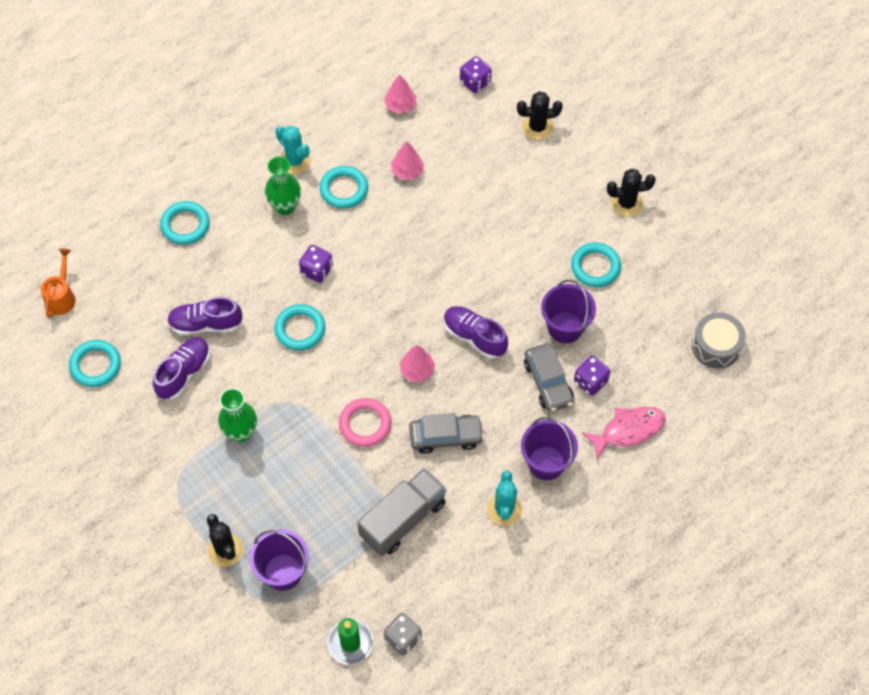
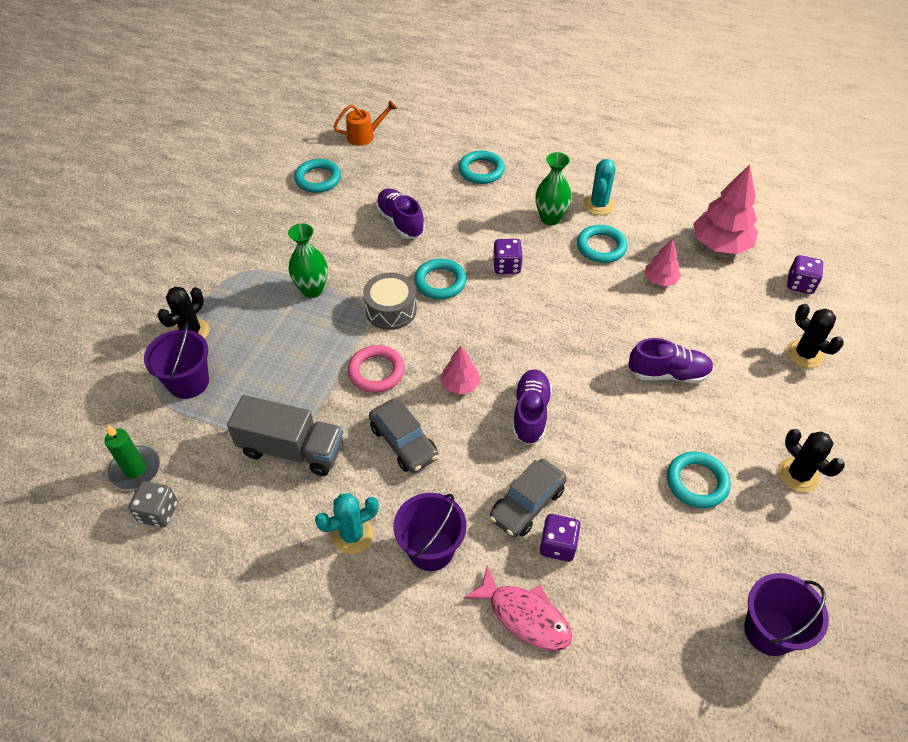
camera: 60 degrees right, 10 degrees down
(184, 373) = (345, 230): purple shoe -> purple shoe (668, 373)
(400, 105) = (720, 245): pink tree -> pink tree, size x1.83
(565, 327) = (603, 488): purple bucket -> purple bucket (769, 631)
(716, 346) = (704, 663): grey drum -> grey drum (391, 310)

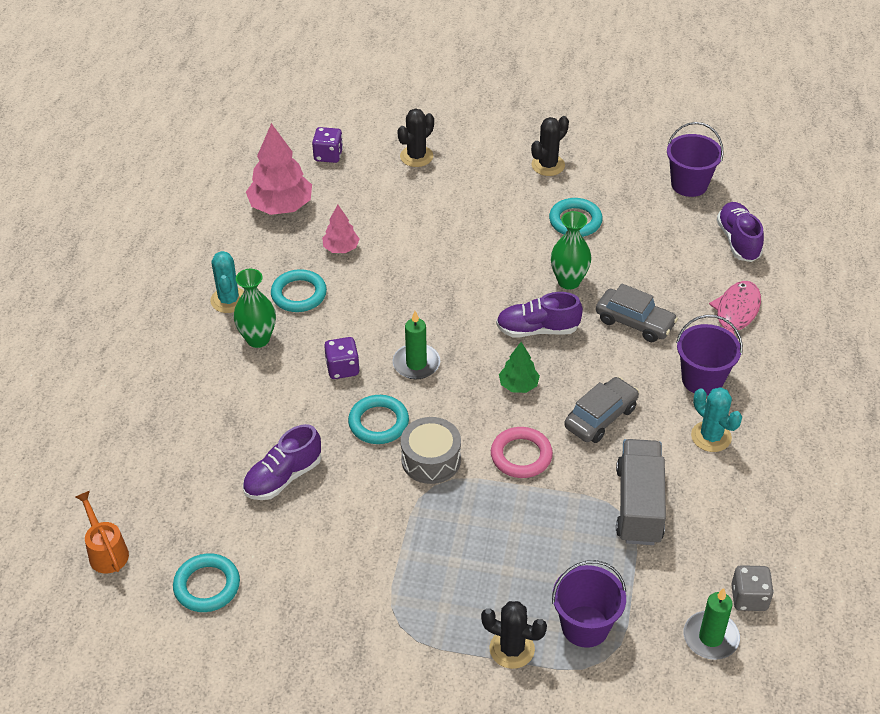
camera: 100 degrees left, 5 degrees down
(312, 290) = (416, 541): green vase -> green vase (568, 281)
(460, 385) = (518, 385): pink tree -> green tree
(481, 170) = (175, 412): turquoise ring -> none
(502, 314) = (416, 364): none -> green candle
(558, 545) = (666, 300): purple dice -> none
(599, 205) = (229, 300): turquoise cactus -> turquoise cactus turned 75 degrees clockwise
(668, 373) = (463, 240): purple shoe -> purple shoe (738, 241)

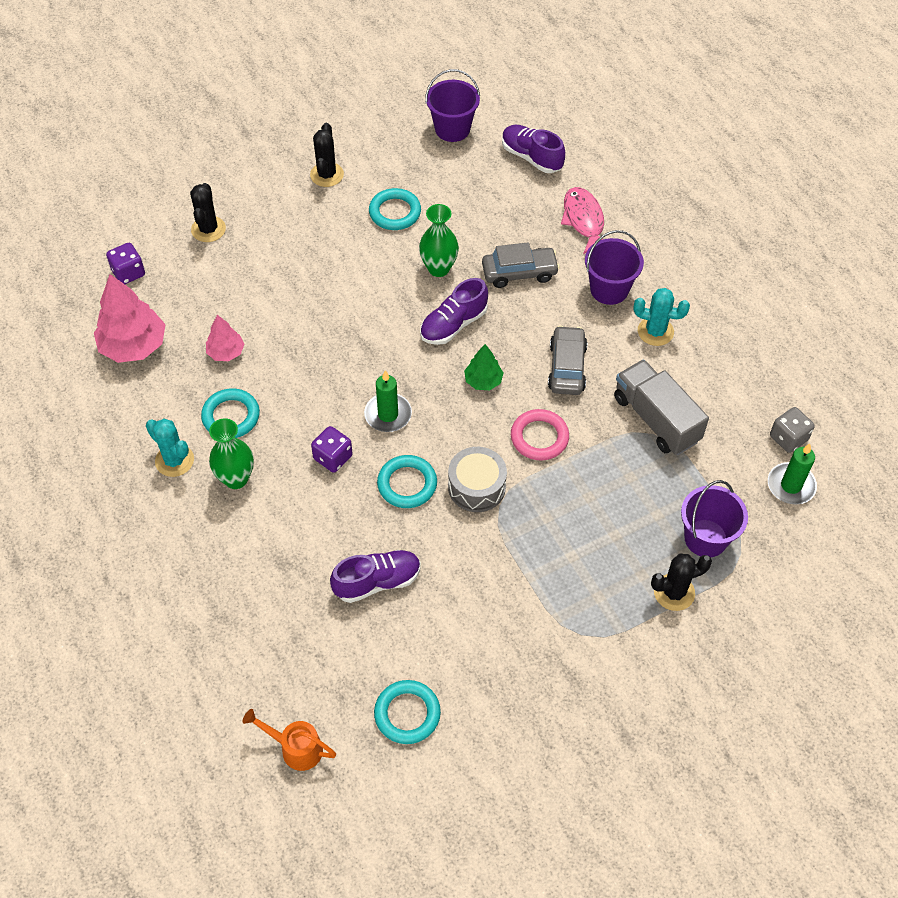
camera: 40 degrees left, 10 degrees up
(283, 477) = (377, 582): purple shoe -> purple shoe turned 120 degrees counterclockwise

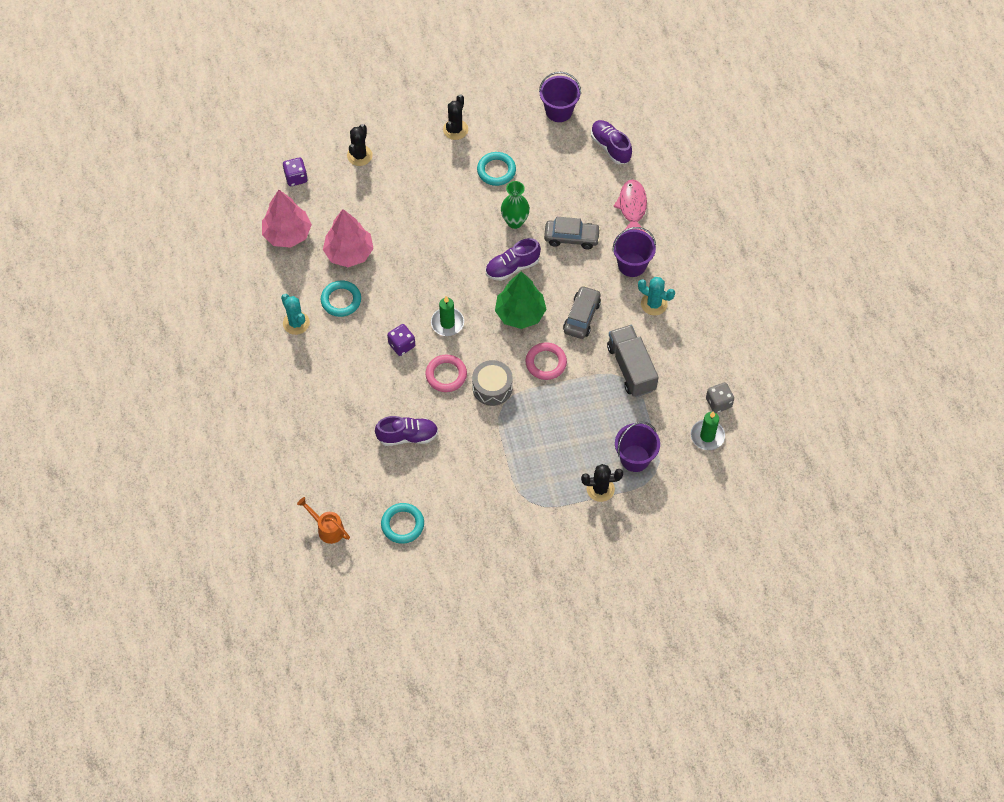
camera: 15 degrees right, 5 degrees up
(226, 352) = (349, 253): pink tree -> pink tree, size x1.83
(236, 478) = (333, 345): green vase -> none
(407, 484) = (446, 375): turquoise ring -> pink ring
(483, 381) = (520, 313): green tree -> green tree, size x1.83

